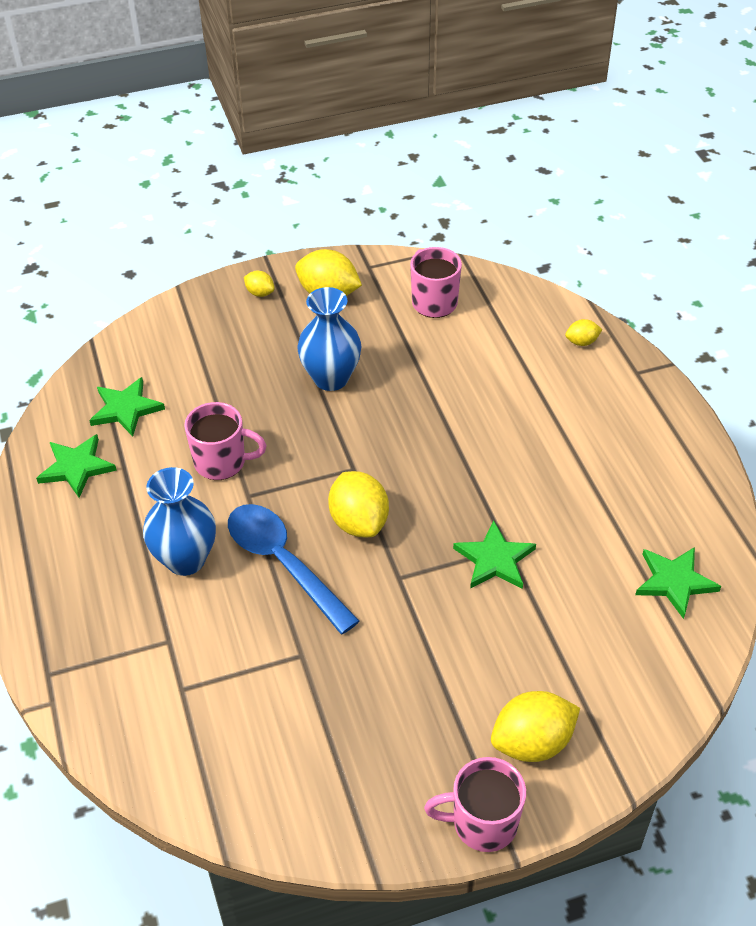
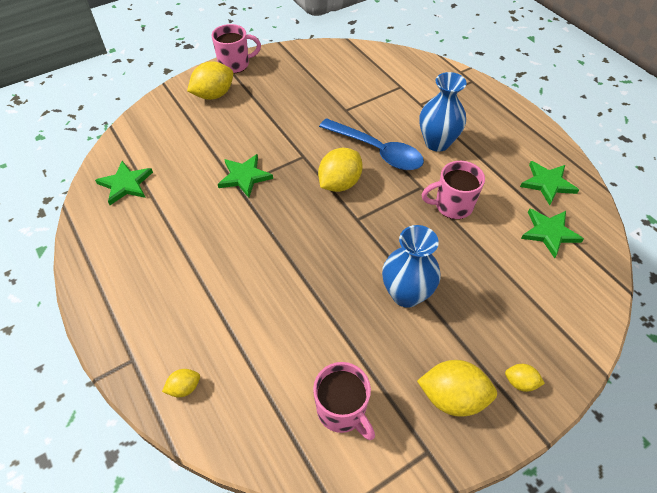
camera: 165 degrees right, 5 degrees up
(359, 522) = (339, 183): yellow lemon -> yellow lemon turned 75 degrees clockwise

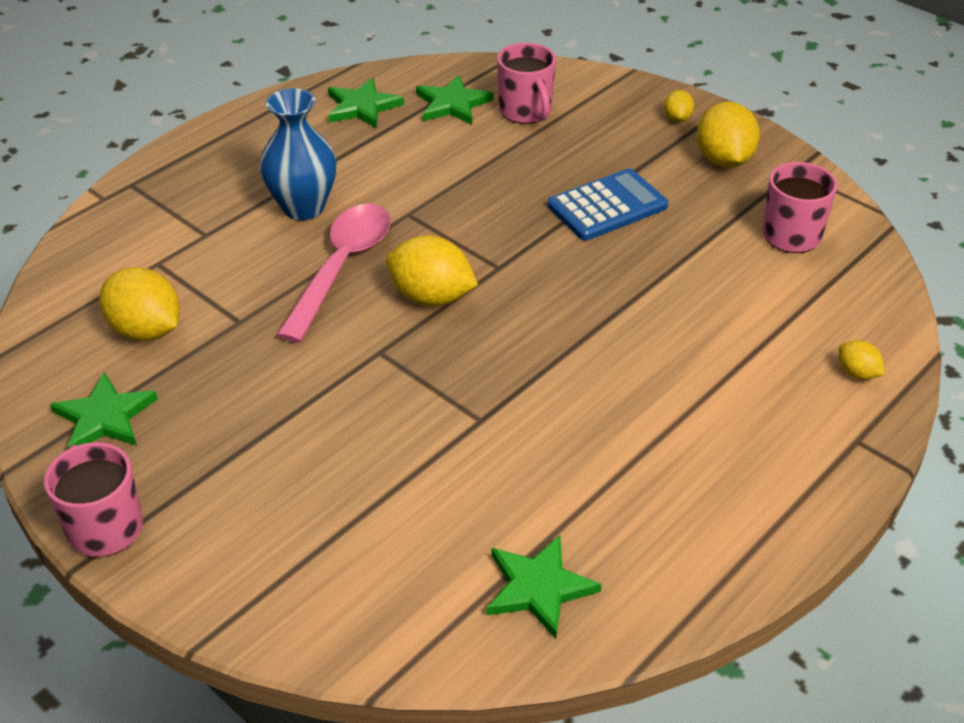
camera: 105 degrees left, 10 degrees down
(214, 95) = (226, 532): yellow lemon -> yellow lemon (146, 330)
(244, 177) = (456, 415): green star -> green star (104, 417)
(376, 151) = (341, 268): blue spoon -> pink spoon
(406, 294) = (607, 206): blue vase -> blue calculator
(452, 206) = (435, 182): pink mug -> pink mug (525, 111)

